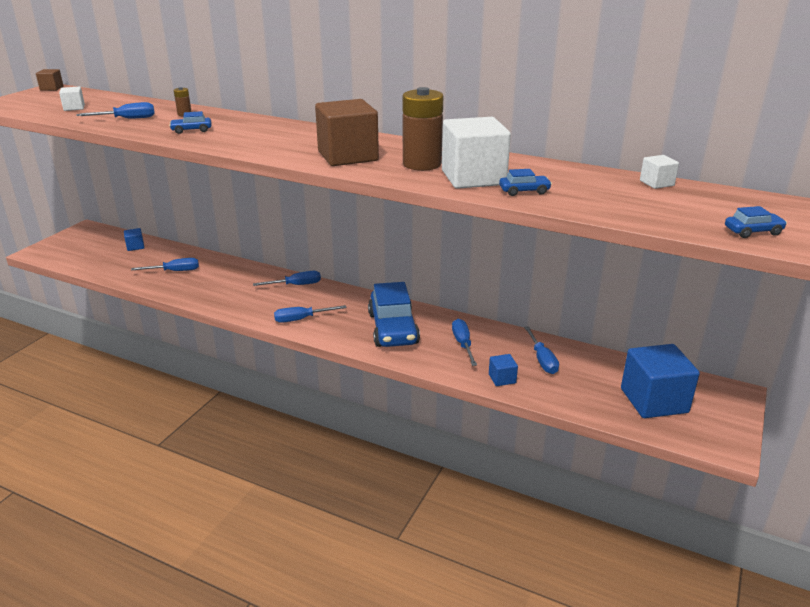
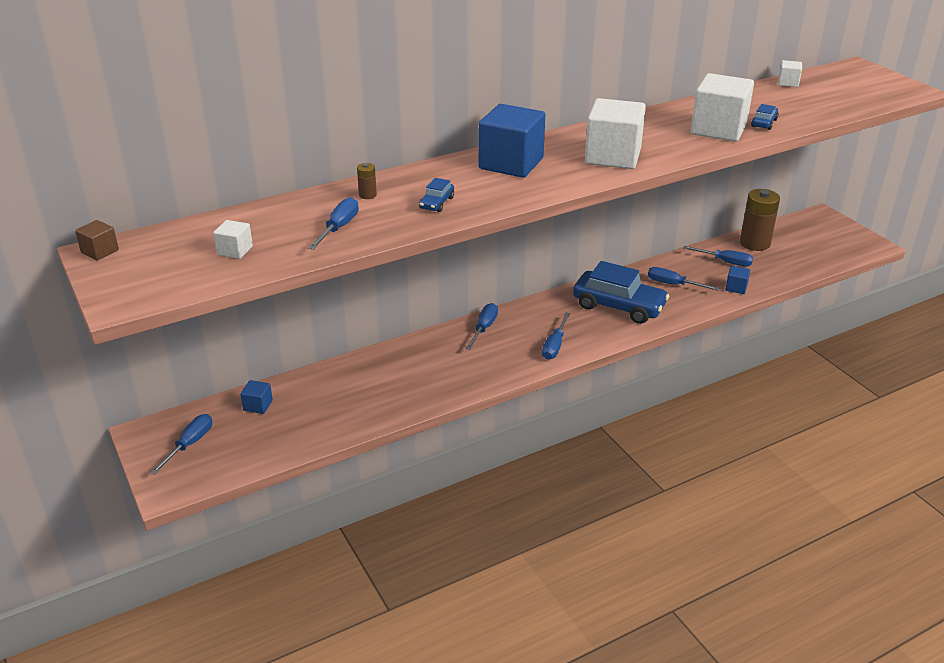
camera: 55 degrees left, 5 degrees up
(175, 271) = (362, 393): blue screwdriver -> blue screwdriver (189, 444)
(348, 156) = (612, 156): brown cube -> white cube
(422, 164) = (666, 136): brown battery -> brown battery (754, 243)
(654, 400) = (809, 245): blue cube -> blue cube (511, 163)
(753, 231) = (891, 90): blue car -> none

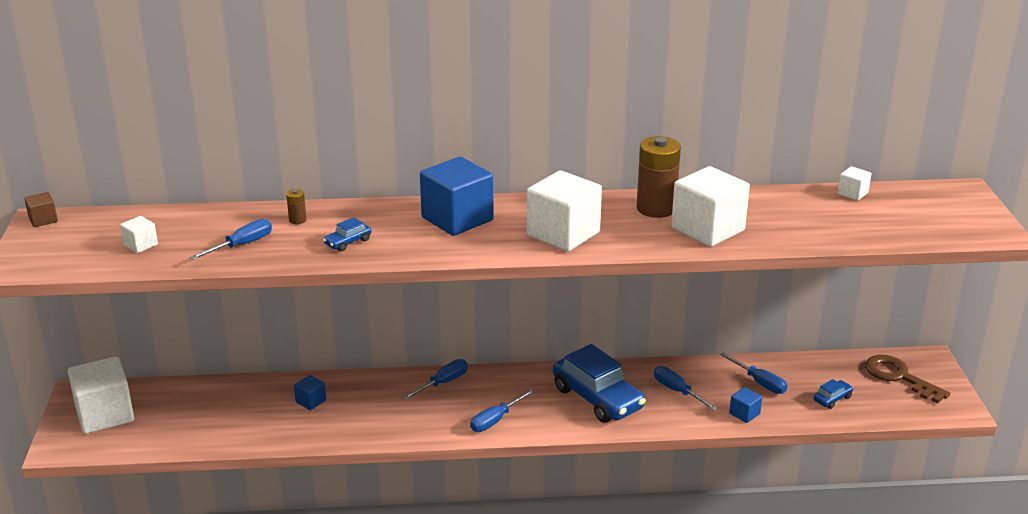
camera: 25 degrees right, 5 degrees down
(189, 444) = (105, 414): blue screwdriver -> white cube
(258, 405) = (185, 397): blue cube -> blue cube (311, 401)
(754, 243) = (814, 371): brown battery -> brown battery (656, 208)
(764, 123) = (766, 233): blue car -> blue car (832, 399)
(814, 233) = (899, 377): none -> brown key

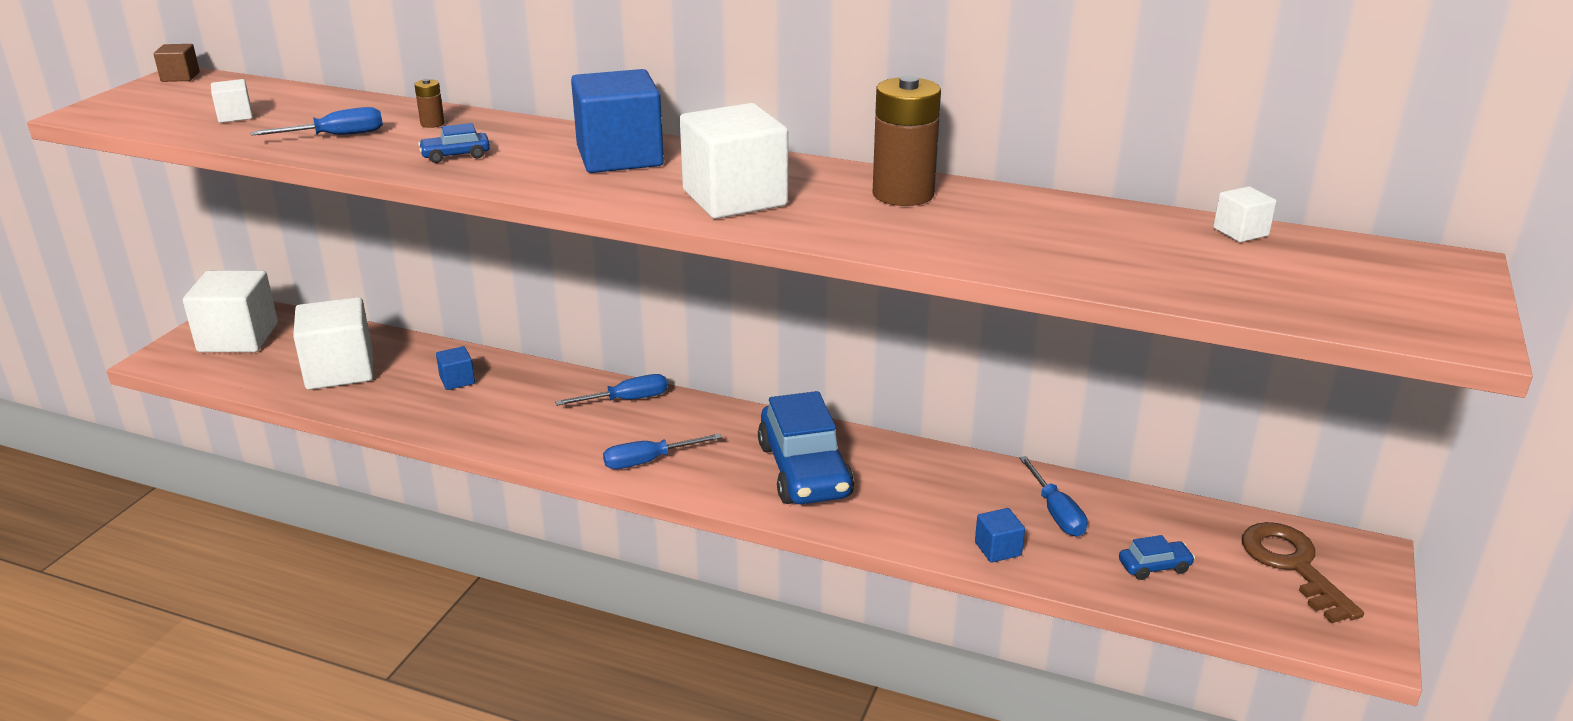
camera: 25 degrees right, 0 degrees up
(677, 391) = (923, 491): blue screwdriver -> none
(707, 229) = (950, 232): white cube -> white cube (340, 370)

